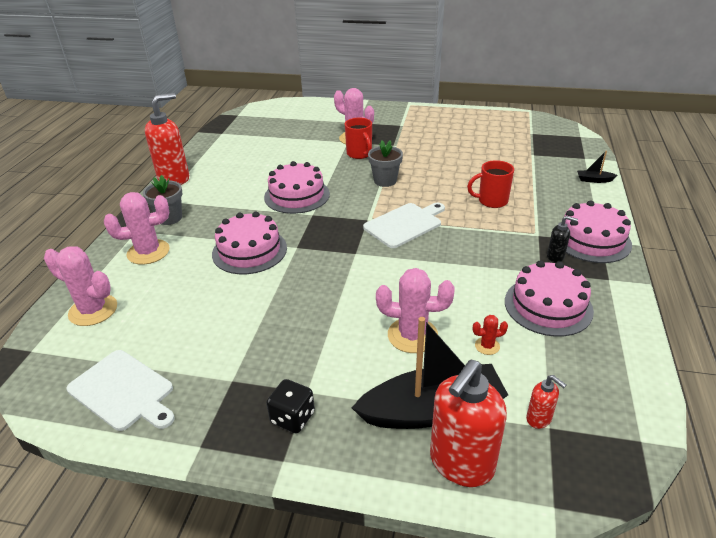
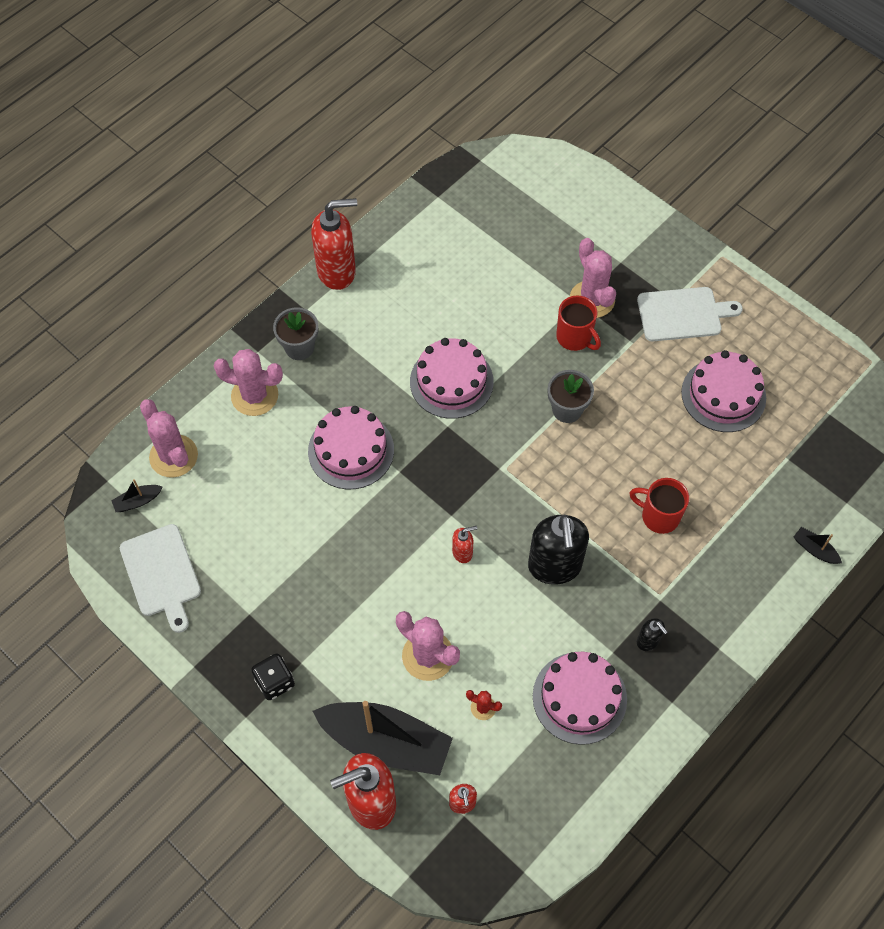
camera: 30 degrees right, 25 degrees up
(71, 352) = (137, 501): none -> black boat
(359, 154) = (575, 337): red mug -> red mug turned 45 degrees counterclockwise
(382, 268) = (462, 552): none -> red soap dispenser
(405, 224) = (533, 499): white cutting board -> white cutting board (683, 314)
(453, 248) = (554, 567): none -> black soap dispenser
(591, 240) = (710, 641): pink cake -> pink cake (723, 395)

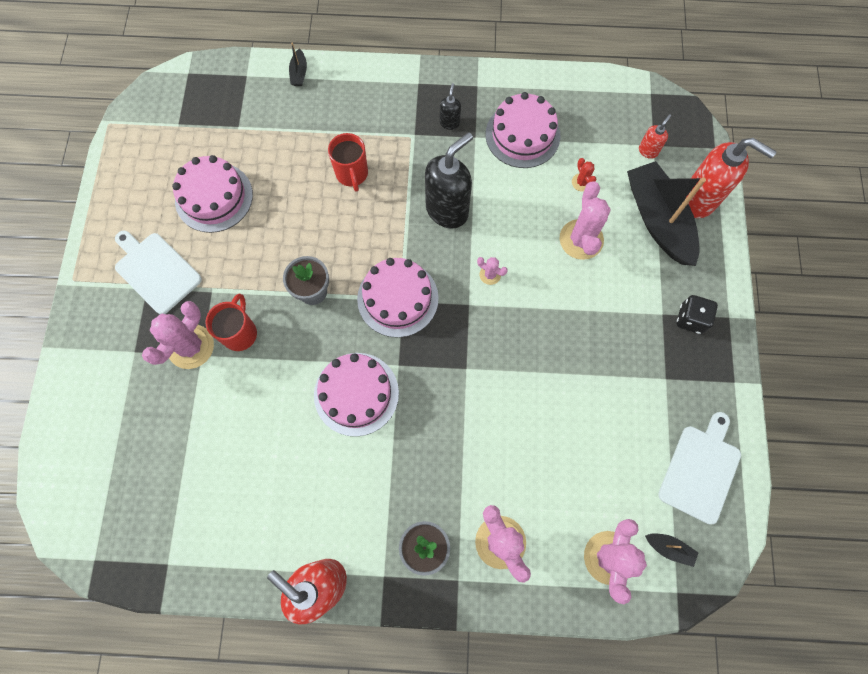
camera: 130 degrees left, 10 degrees up
(351, 450) = (480, 419): pink cake -> pink cake (397, 298)
(462, 552) = (490, 275): red soap dispenser -> pink cactus

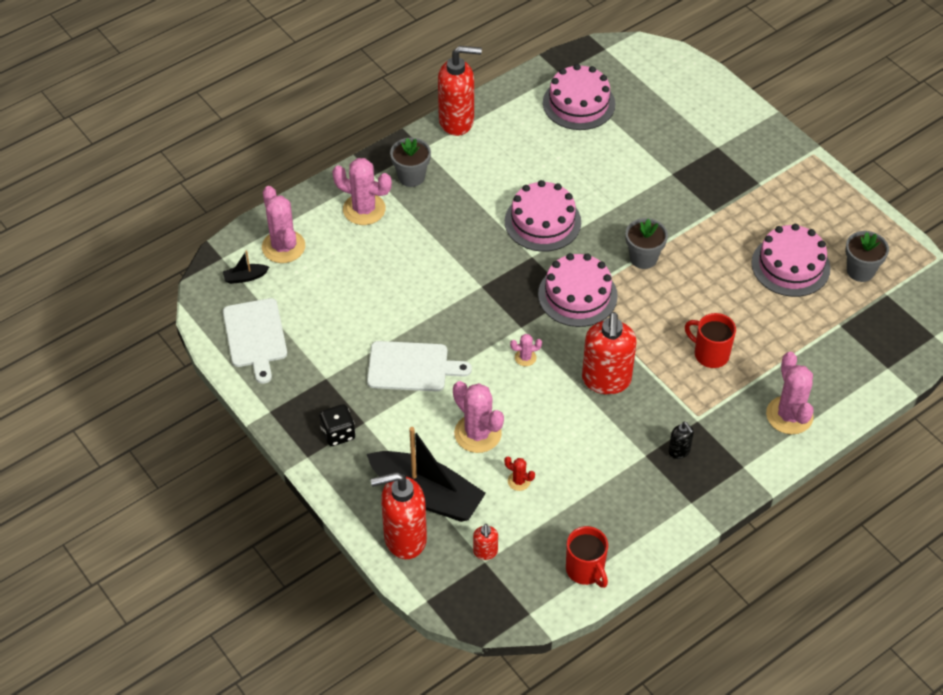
camera: 140 degrees right, 20 degrees down
(156, 271) = (766, 196): white cutting board -> white cutting board (412, 367)
(172, 154) = (860, 271): none -> grey flower pot
(191, 346) = (685, 173): pink cactus -> pink cactus (789, 415)
(240, 333) = (662, 202): red mug -> red mug (585, 570)
(299, 73) = (849, 401): black boat -> none
(447, 210) = (606, 380): black soap dispenser -> red soap dispenser
(522, 135) = (607, 486): pink cake -> pink cake (579, 103)

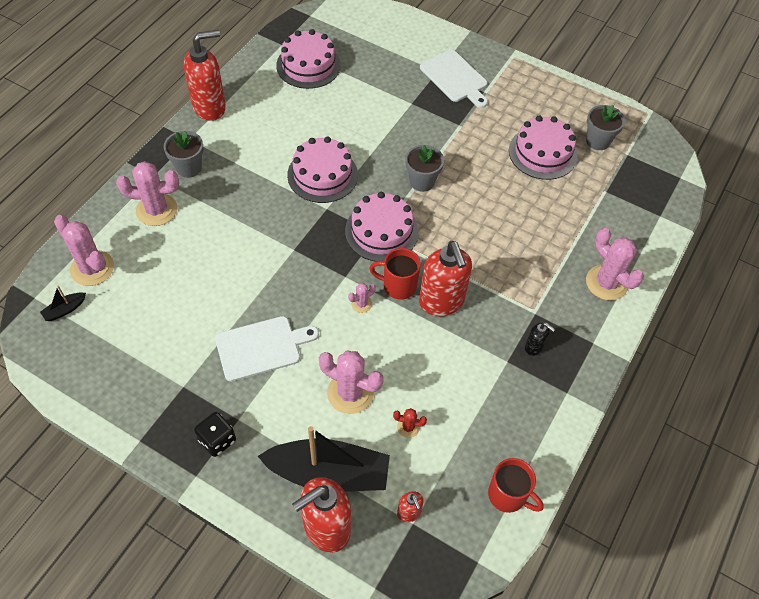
camera: 25 degrees left, 5 degrees up
(255, 336) = (96, 366): white cutting board -> white cutting board (455, 78)
(710, 354) = (516, 249): red mug -> red mug (398, 286)

